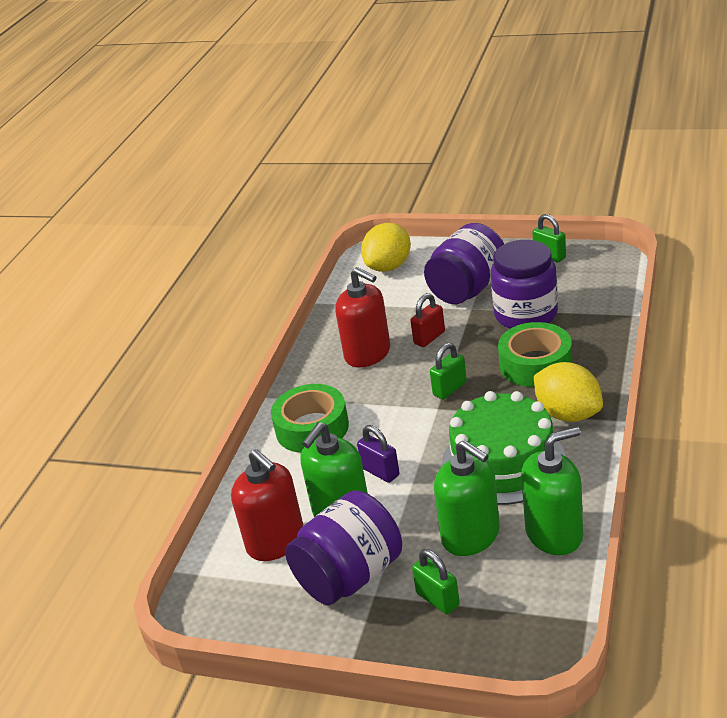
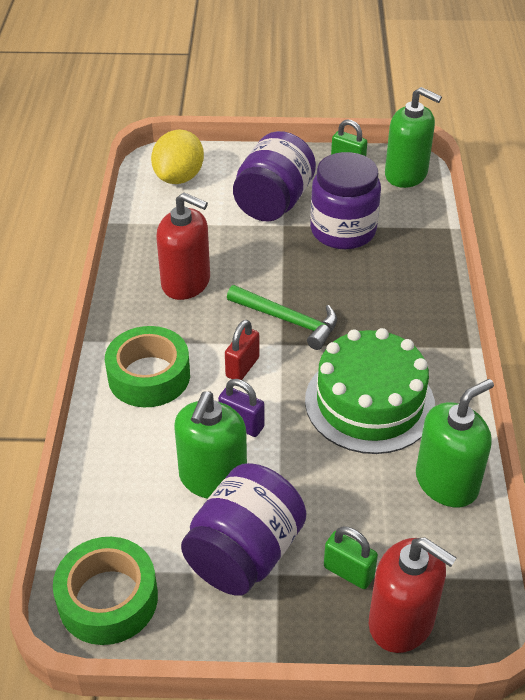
camera: 20 degrees left, 10 degrees up
(276, 541) = (147, 519): red soap dispenser -> red soap dispenser (401, 621)
(429, 338) = (248, 261): red padlock -> red padlock (242, 367)
(449, 389) = (288, 320): green padlock -> green hammer
(471, 535) = (361, 492): green soap dispenser -> green soap dispenser (406, 174)
(535, 364) = (370, 288): green tape -> green tape (108, 599)
(568, 414) = (420, 343): yellow lemon -> none

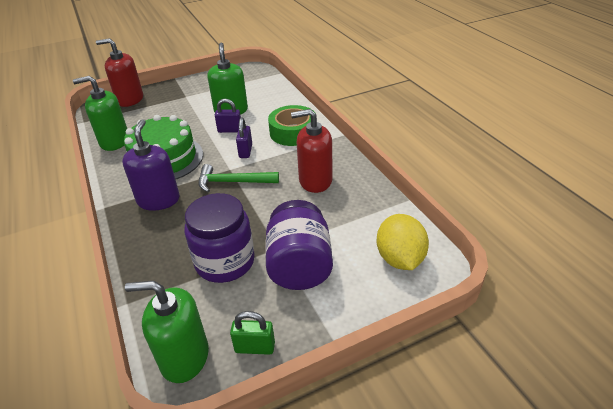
camera: 155 degrees right, 5 degrees down
(108, 599) = (247, 74): green tape -> none
(242, 367) = (245, 151): red padlock -> purple padlock
(244, 553) = (202, 97): purple jar -> none
(348, 572) = (156, 104): green padlock -> none
(395, 330) = (158, 200): none -> purple soap dispenser
(446, 482) = (114, 141): green soap dispenser -> green soap dispenser turned 60 degrees clockwise

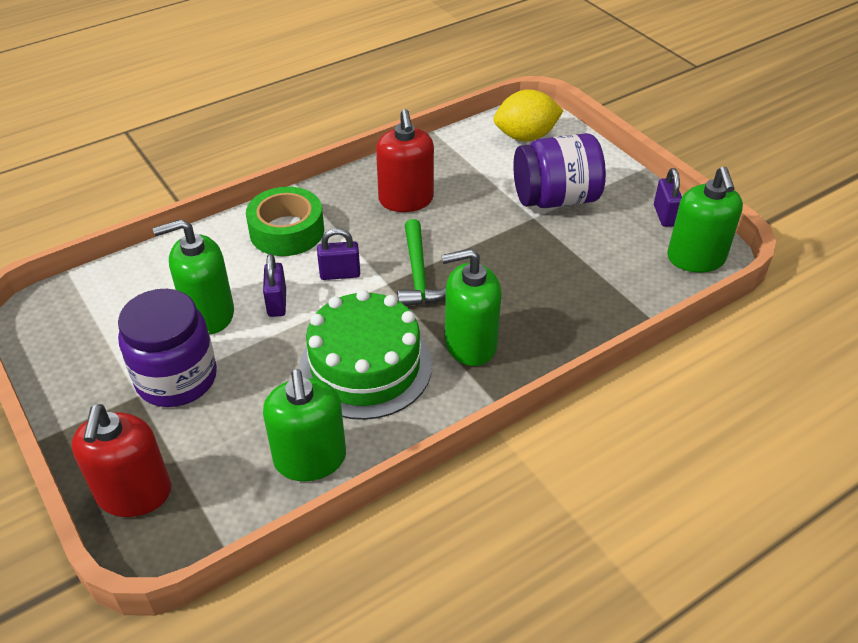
camera: 100 degrees left, 5 degrees up
(158, 200) = (470, 344): purple soap dispenser -> green soap dispenser
(225, 261) = (567, 254): purple jar -> purple jar (176, 378)
(255, 347) = (664, 215): green padlock -> purple padlock

